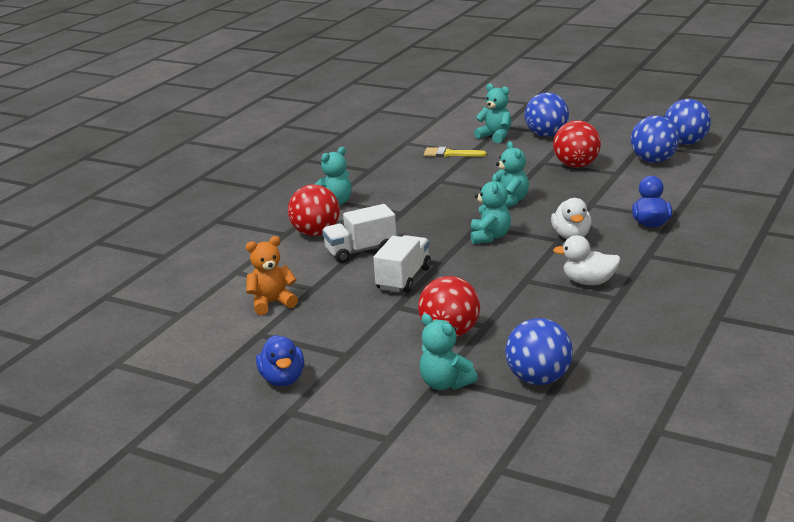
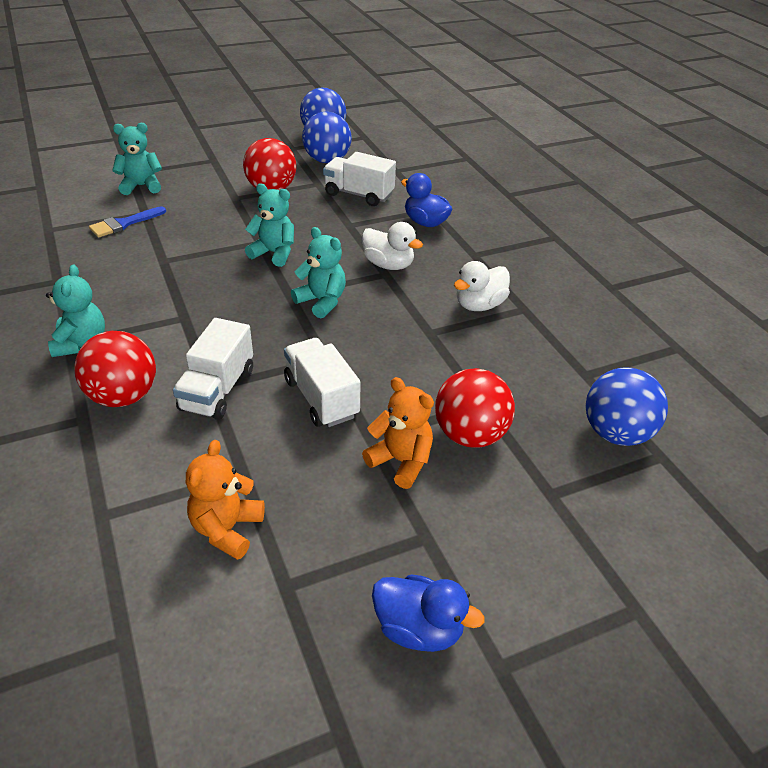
camera: 55 degrees left, 15 degrees up
(392, 323) = (401, 461): none -> orange teddy bear
(445, 384) = (565, 498): turquoise teddy bear -> none
(450, 154) = (124, 224): yellow brush -> blue brush
(546, 135) = (191, 167): blue ball -> none
(634, 189) = (358, 195): none -> white truck

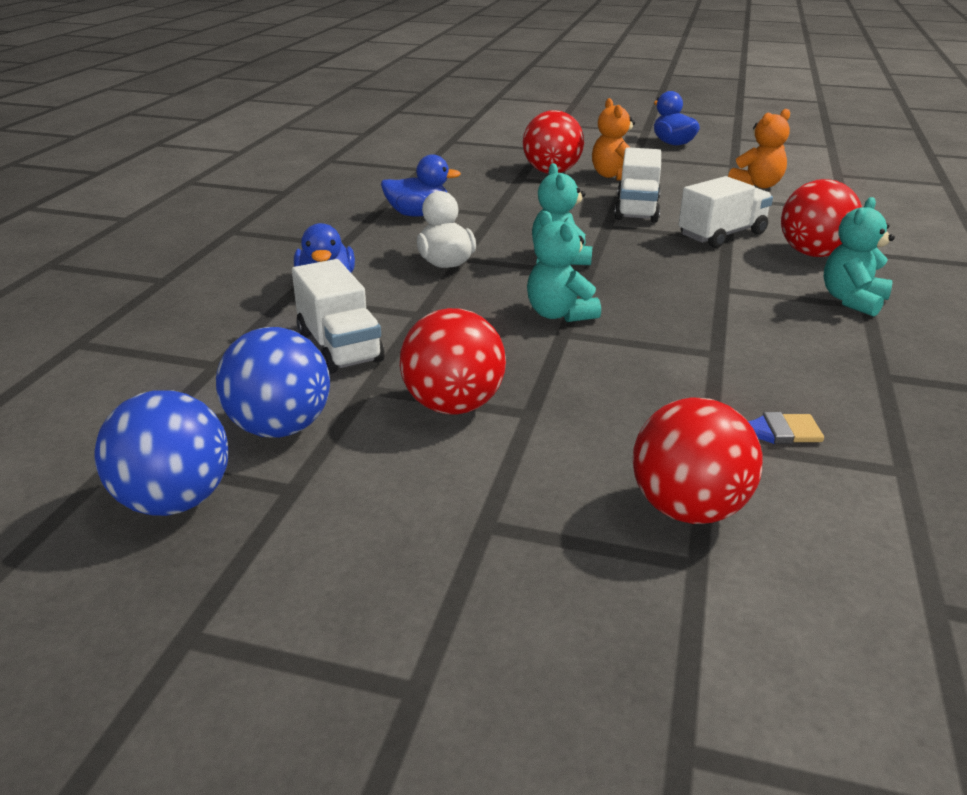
camera: 140 degrees left, 10 degrees down
(141, 186) = (688, 509): turquoise teddy bear -> red ball
(479, 305) = (418, 214): white duck -> blue duck
(616, 433) = (458, 151): blue ball -> none

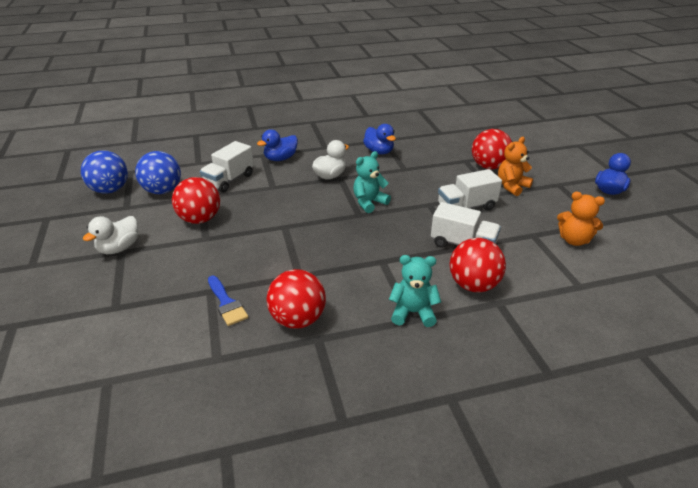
camera: 60 degrees right, 5 degrees up
(469, 525) = (119, 248): none -> white duck
(559, 314) = (303, 220): turquoise teddy bear -> none
(688, 509) = (152, 296): red ball -> red ball (298, 319)

